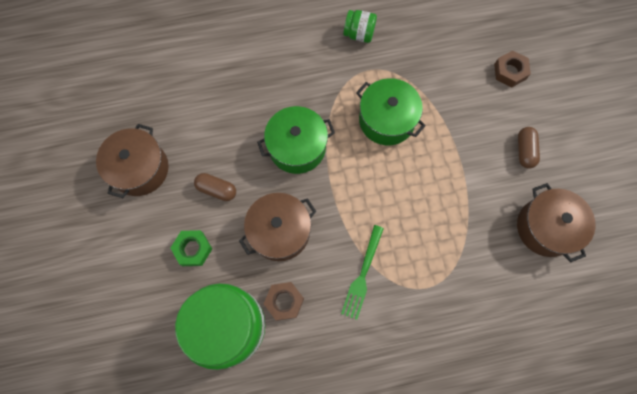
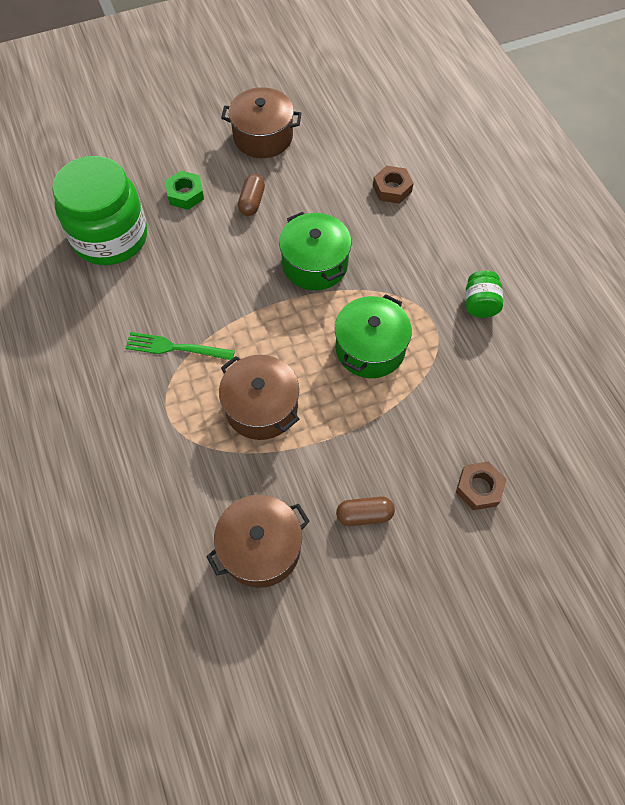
camera: 80 degrees right, 10 degrees down
(280, 231) = (214, 264): brown pot -> brown pot (261, 407)
(284, 301) = (139, 280): brown nut -> brown nut (392, 189)

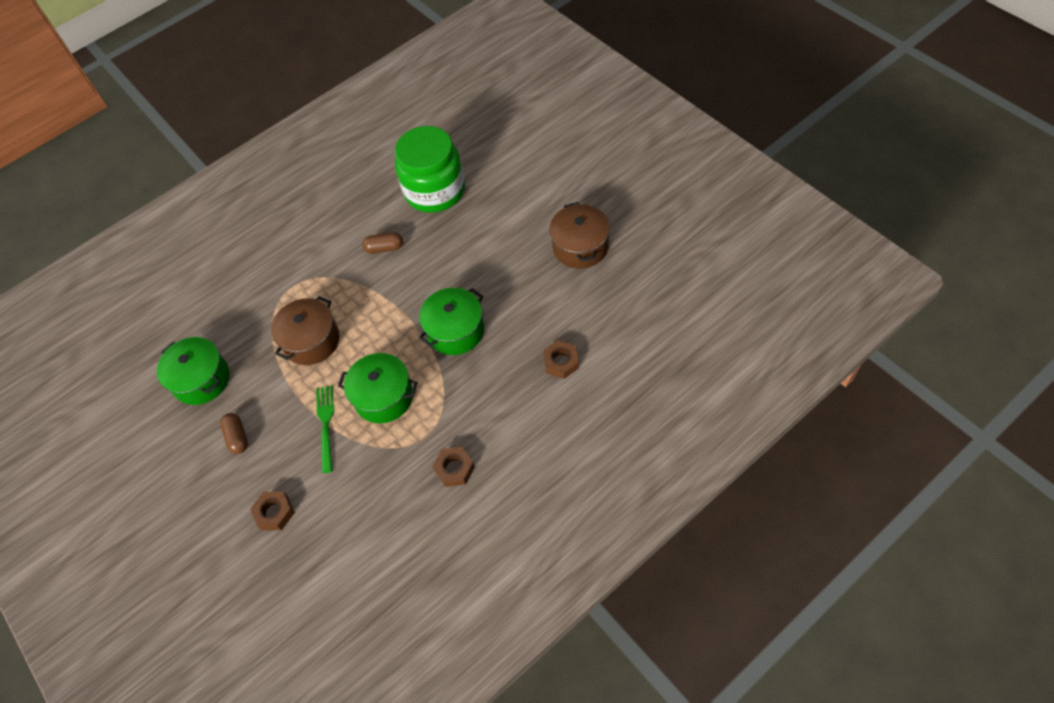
camera: 80 degrees right, 5 degrees down
(175, 348) = (348, 269): green fork -> green fork (326, 424)
(185, 194) = (495, 219): green nut -> none
(252, 202) = (504, 265): brown capsule -> brown capsule (384, 248)
(260, 548) = (201, 379): brown pot -> green pot
(480, 304) = (454, 469): green jar -> brown nut

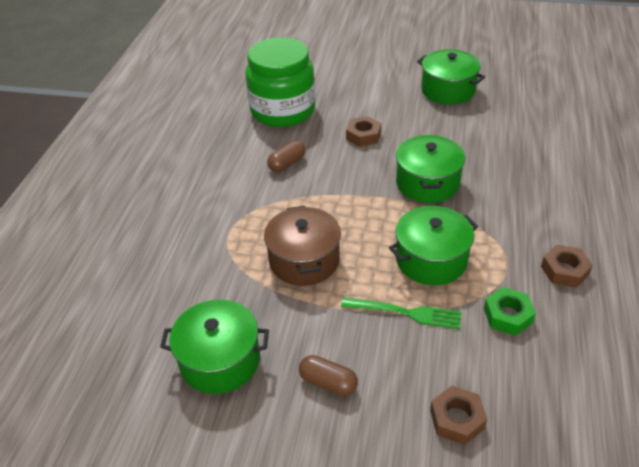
camera: 45 degrees left, 15 degrees down
(326, 424) = (406, 313): green fork -> green fork turned 150 degrees clockwise
(379, 472) = (508, 315): none -> green nut
(561, 362) = (536, 157): brown nut -> brown nut (363, 136)
(580, 247) = (448, 90): brown pot -> green pot

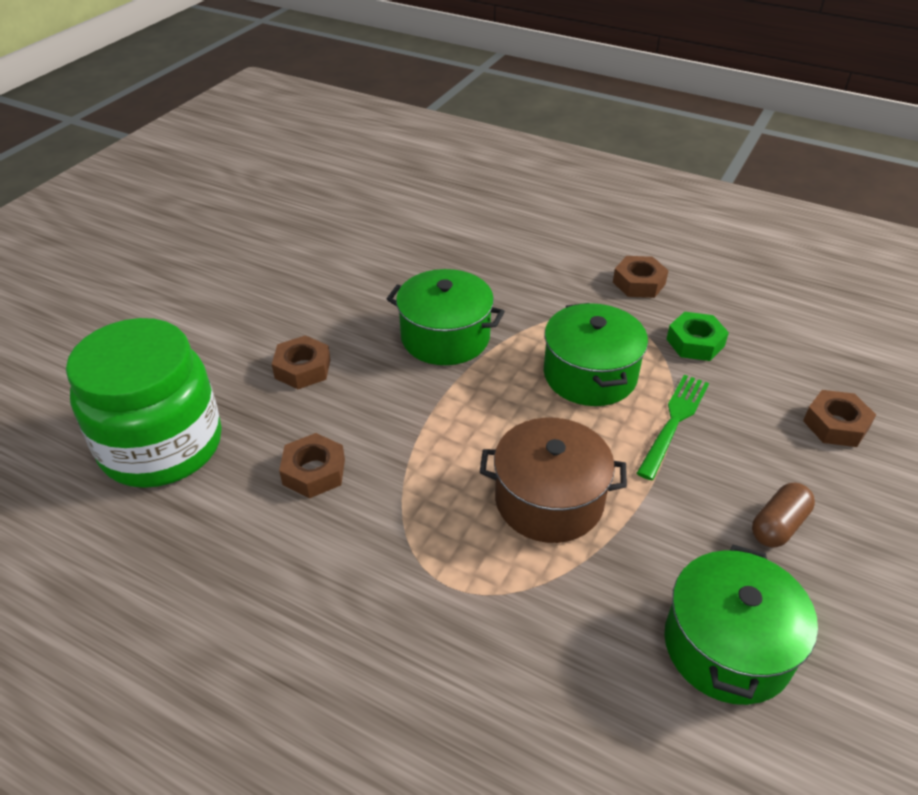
camera: 75 degrees left, 0 degrees up
(287, 164) = (314, 472): brown capsule -> brown nut
(448, 90) = (259, 262): green pot -> none

